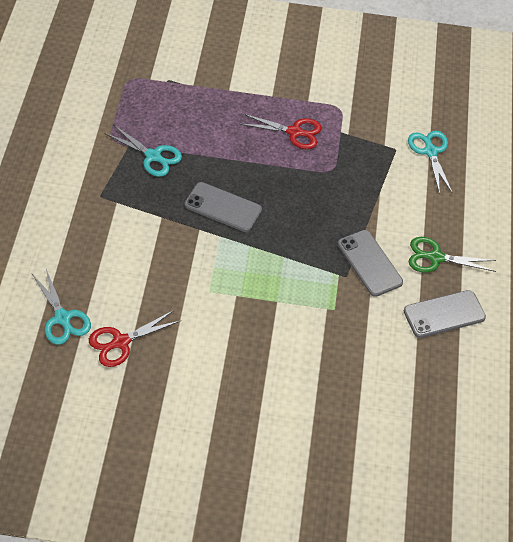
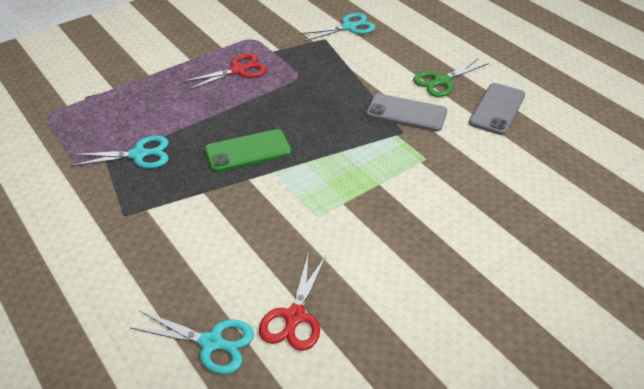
camera: 40 degrees left, 10 degrees down
(223, 207) = (248, 151): grey phone -> green phone
(430, 151) = (349, 27): turquoise scissors -> turquoise scissors turned 120 degrees clockwise

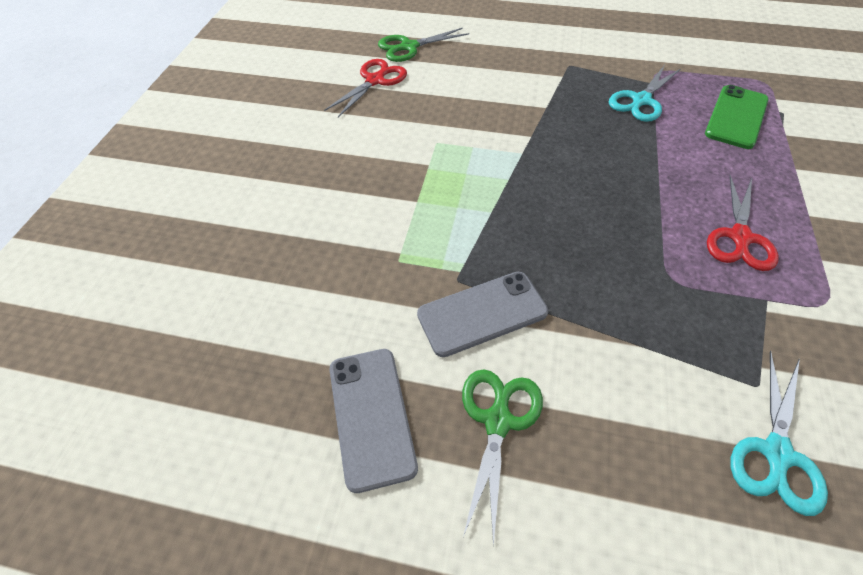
camera: 140 degrees right, 10 degrees up
(212, 343) = (409, 47): turquoise scissors -> green scissors
(248, 151) = (570, 156): green phone -> green phone (736, 117)
(294, 317) = (375, 80): red scissors -> red scissors turned 60 degrees clockwise

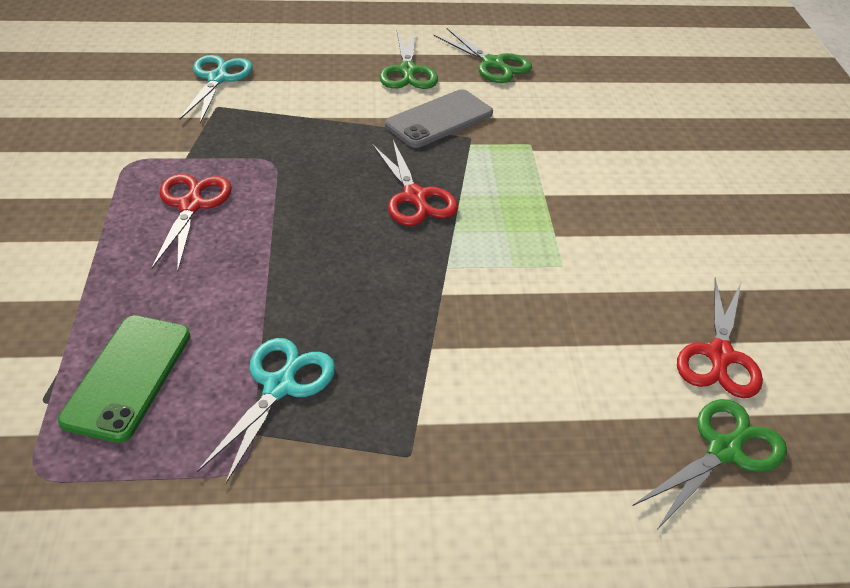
camera: 160 degrees right, 10 degrees down
(371, 416) = (493, 64): grey phone -> green scissors
(533, 215) = (415, 197): none -> red scissors

